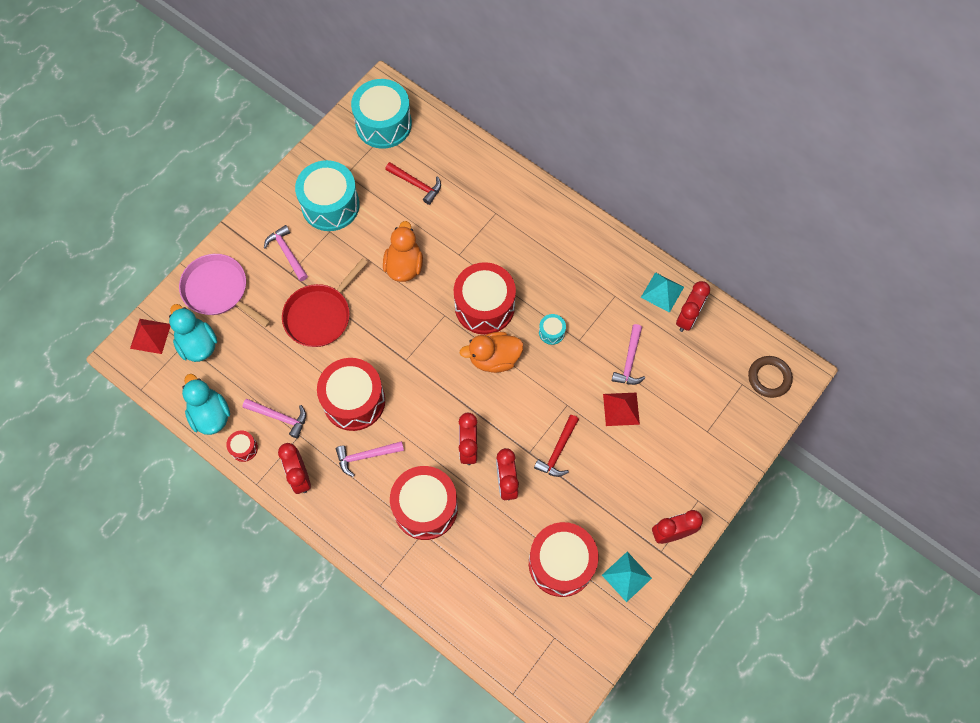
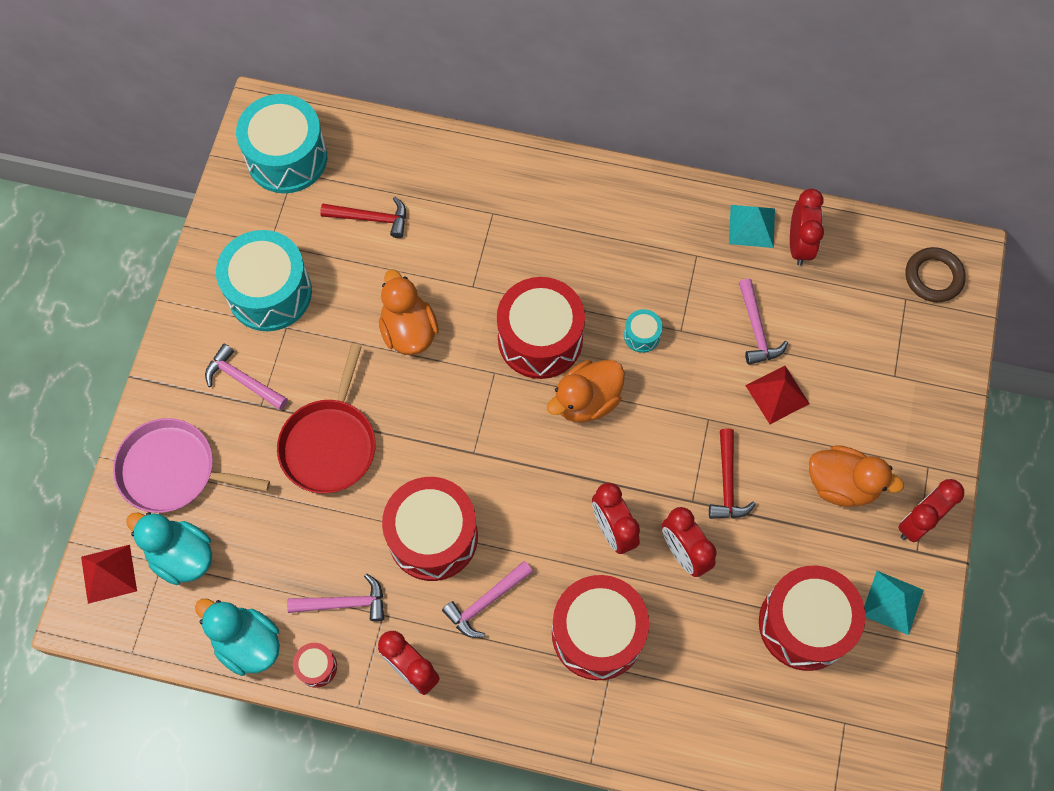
camera: 25 degrees left, 0 degrees up
(633, 486) = (842, 484): none -> orange duck

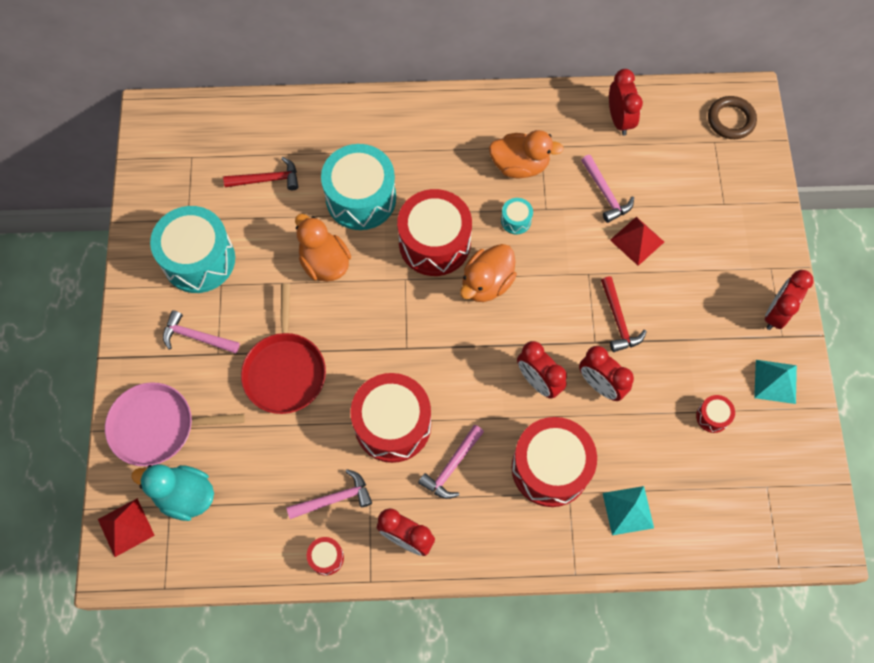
camera: 15 degrees left, 0 degrees up
(247, 643) = (262, 553): turquoise duck -> none
(287, 157) = (182, 146): turquoise drum -> turquoise drum (361, 198)
(752, 226) = (578, 113): turquoise pyramid -> turquoise pyramid (628, 510)
(804, 624) = (712, 416): red drum -> red drum, size x0.43
(842, 484) = (708, 299): orange duck -> orange duck (520, 165)

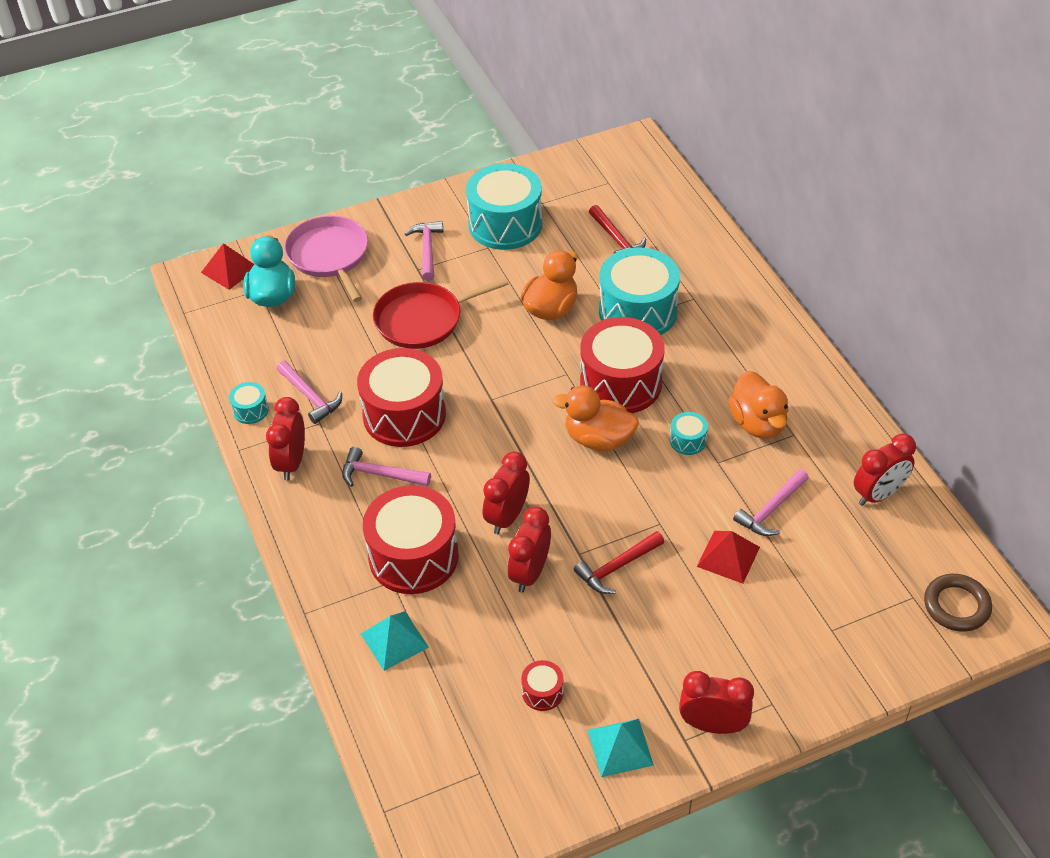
camera: 70 degrees right, 20 degrees down
(326, 557) = (250, 410): red drum -> turquoise drum

